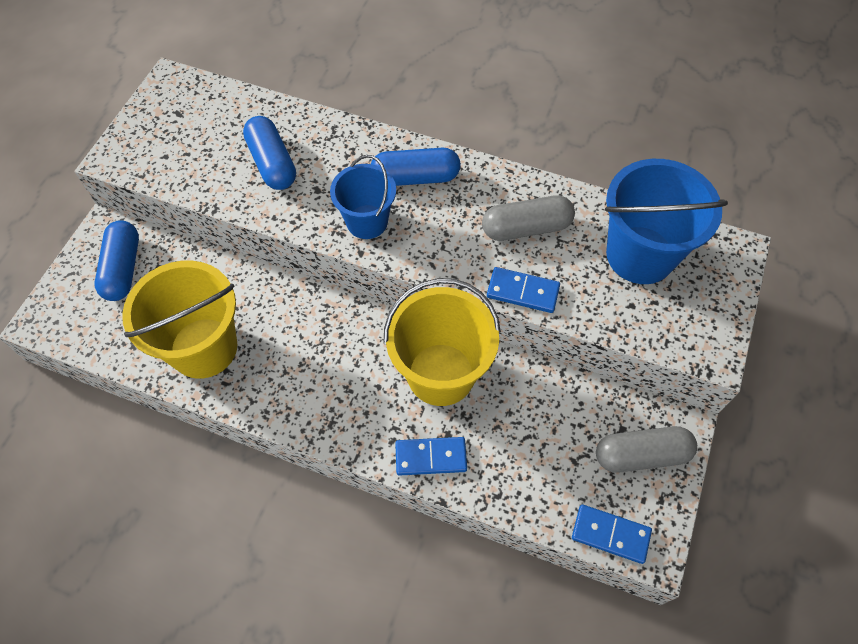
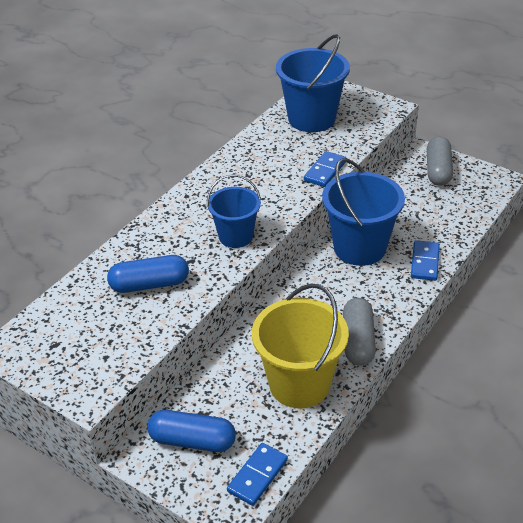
camera: 75 degrees left, 20 degrees down
(415, 177) = (203, 206): blue capsule -> none
(441, 374) = (359, 248): yellow bucket -> blue bucket
(526, 228) = (272, 161): grey capsule -> grey capsule (358, 341)
(610, 534) = (489, 193): blue domino -> blue domino (257, 475)

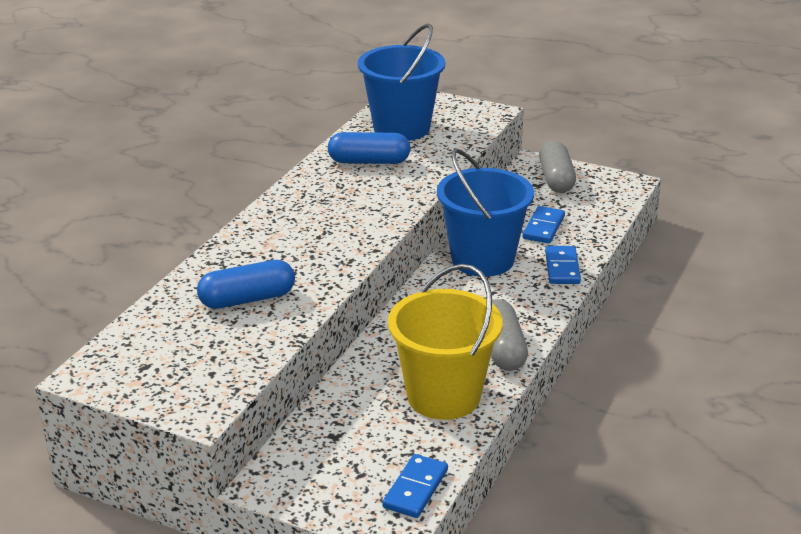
camera: 10 degrees left, 10 degrees down
(192, 441) = (328, 463): blue capsule -> blue capsule (369, 161)
(236, 236) = (340, 245): blue bucket -> none
(325, 171) = (430, 176): blue domino -> blue domino (543, 227)

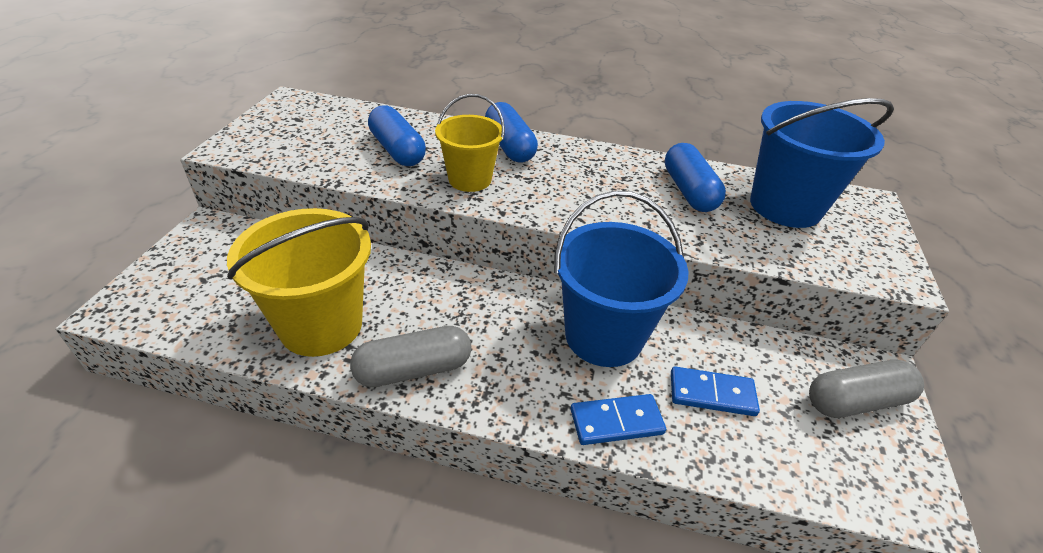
camera: 75 degrees right, 10 degrees up
(263, 235) = (509, 146): none -> blue capsule
(318, 261) = (470, 179): none -> yellow bucket
(415, 489) = (168, 318): blue domino -> none

